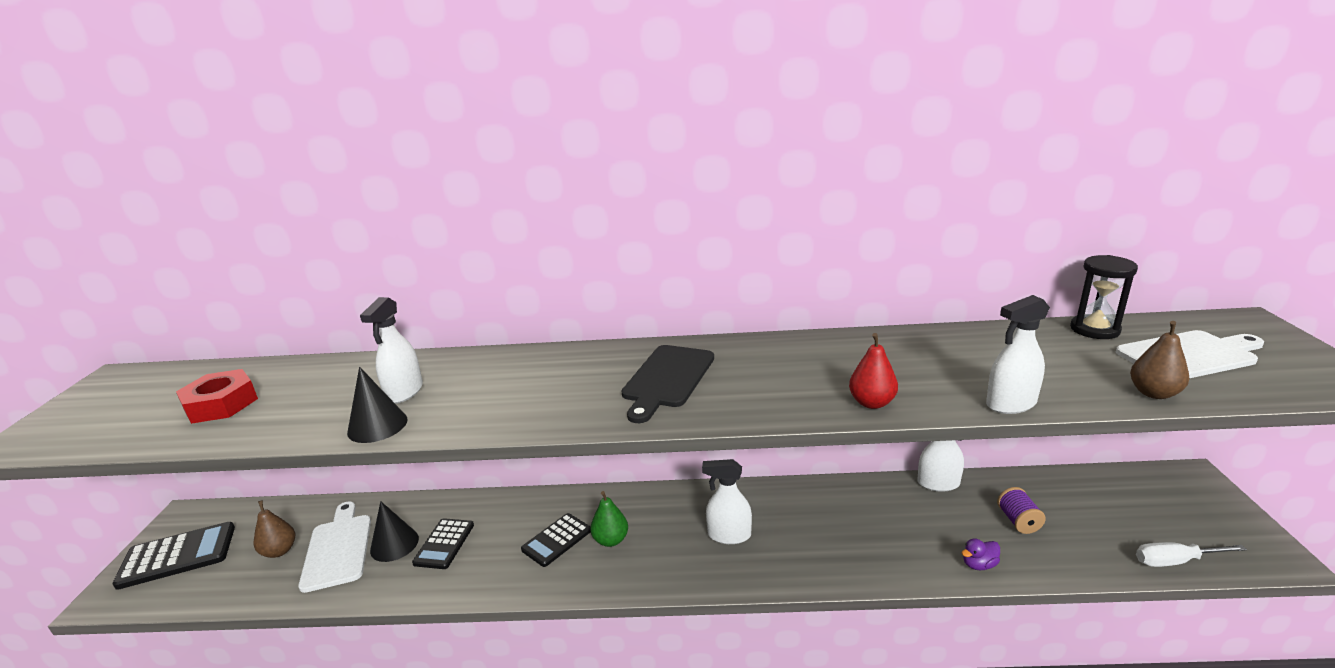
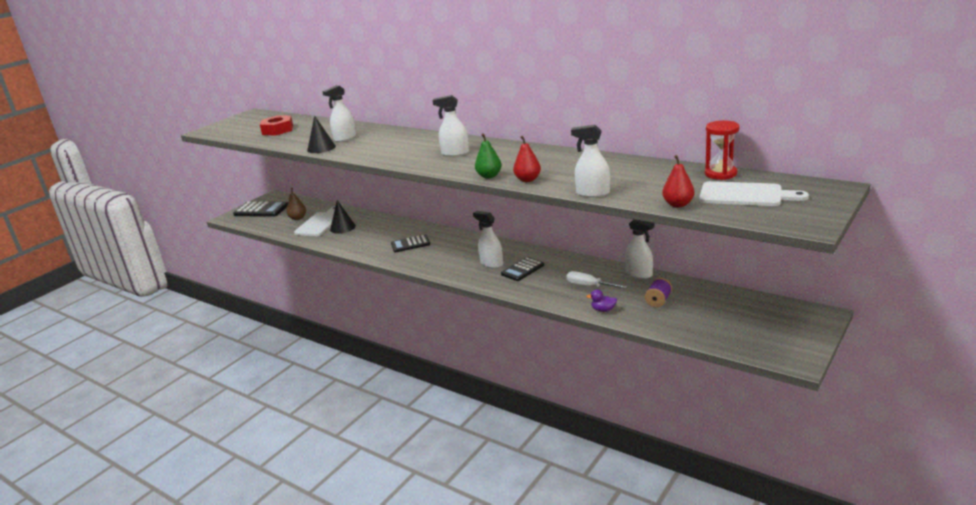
camera: 35 degrees right, 0 degrees up
(444, 544) = (362, 233): black calculator -> black calculator (522, 270)
(611, 540) = (434, 250): green pear -> green pear (489, 176)
(667, 379) = (455, 153): black cutting board -> white spray bottle
(1094, 329) = (720, 174): black hourglass -> red hourglass
(1153, 393) = (678, 204): brown pear -> red pear
(1174, 561) = (723, 342): white screwdriver -> white screwdriver (588, 286)

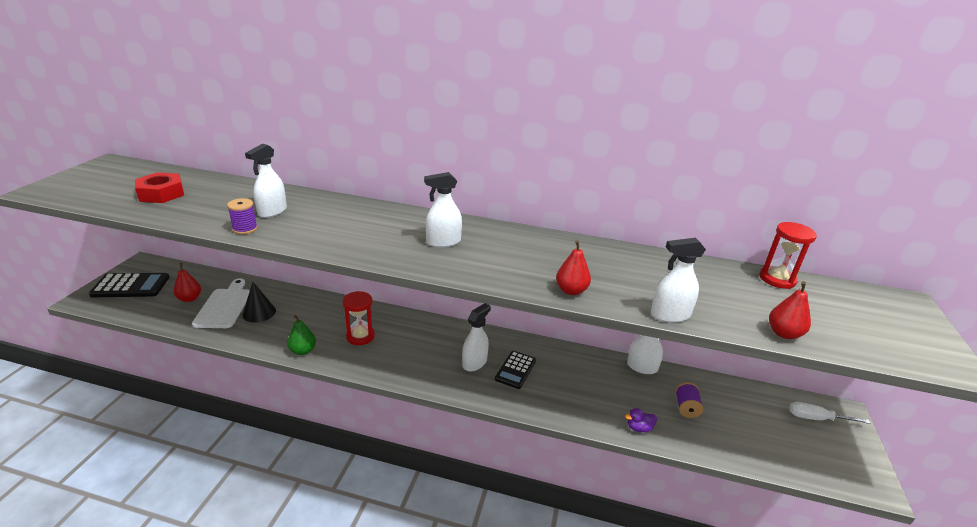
camera: 25 degrees left, 5 degrees up
(298, 218) = (190, 298): brown pear -> red pear
(321, 148) = (245, 229): black cone -> purple spool
(410, 244) = (360, 336): black calculator -> red hourglass
(489, 176) = (516, 284): green pear -> green pear (303, 351)
(491, 264) = (474, 363): white spray bottle -> white spray bottle turned 105 degrees clockwise
(588, 286) = (602, 390): white screwdriver -> white screwdriver (816, 418)
(745, 195) = (836, 314): white cutting board -> none

